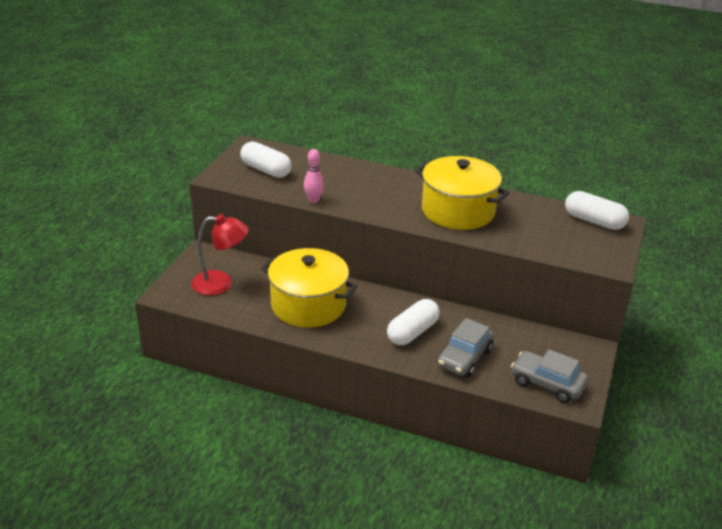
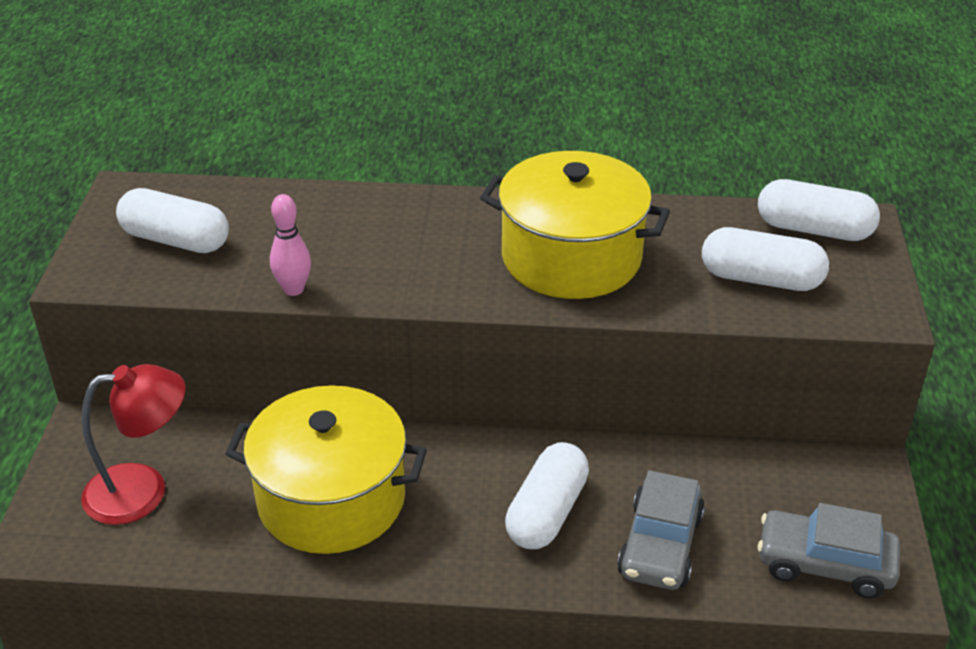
camera: 15 degrees left, 5 degrees up
(553, 237) = (761, 279): none -> white capsule

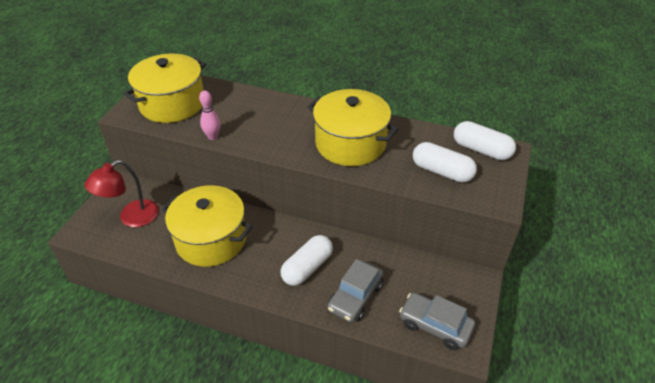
camera: 15 degrees right, 5 degrees up
(143, 490) = (132, 218): red lamp -> red lamp turned 135 degrees clockwise
(176, 240) = (172, 104): white capsule -> yellow pot

